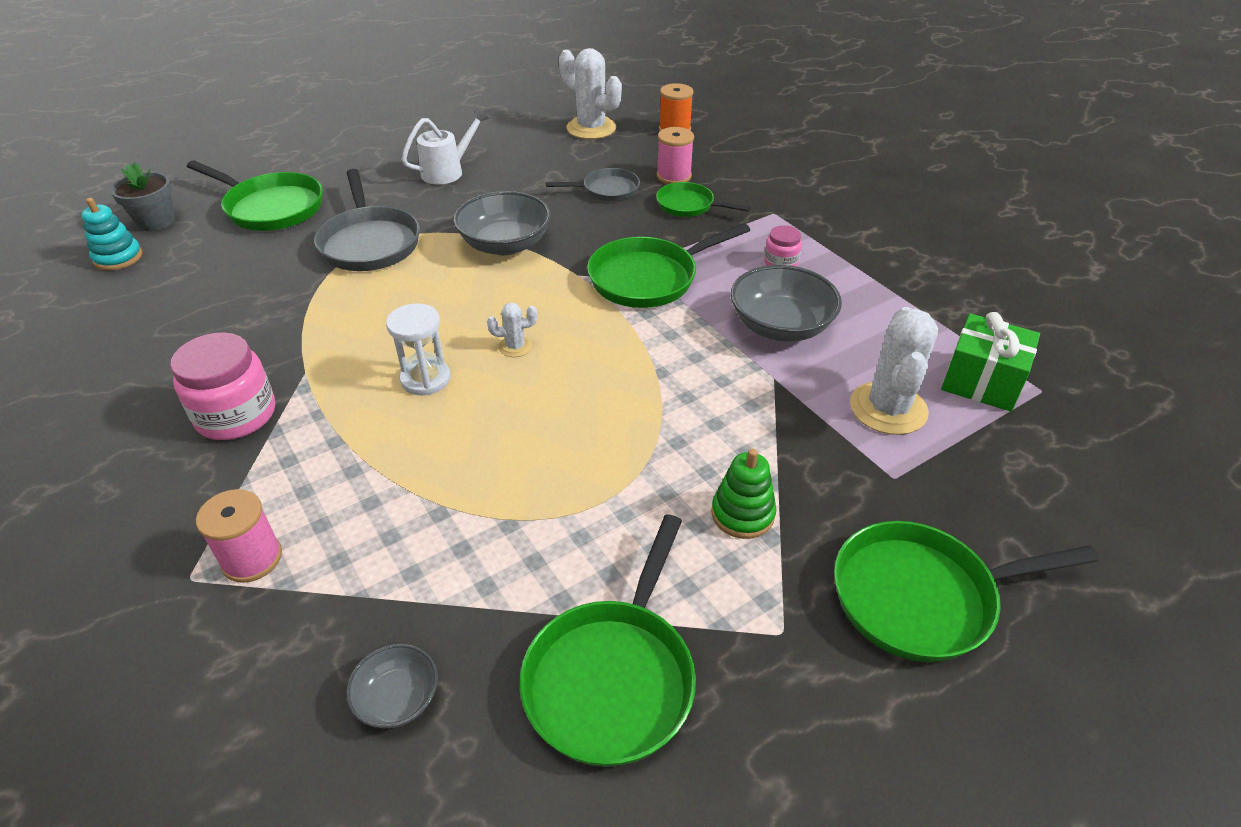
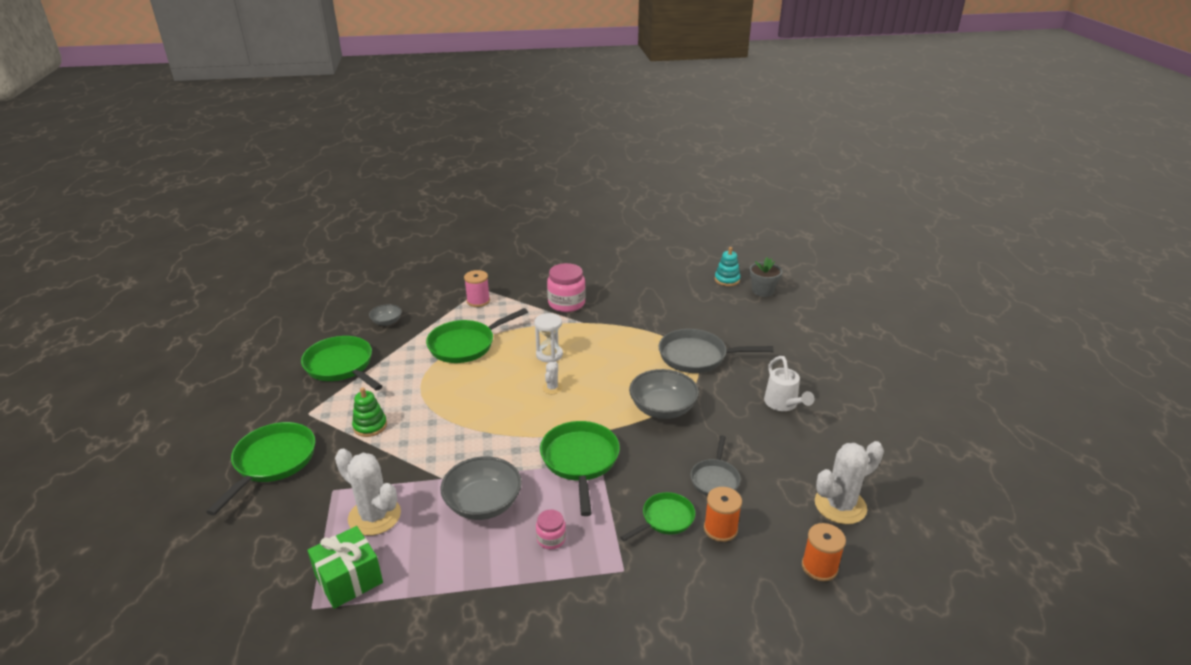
camera: 115 degrees right, 10 degrees down
(271, 208) = (761, 327): green pan -> green pan (465, 345)
(674, 176) = (720, 529): pink spool -> orange spool

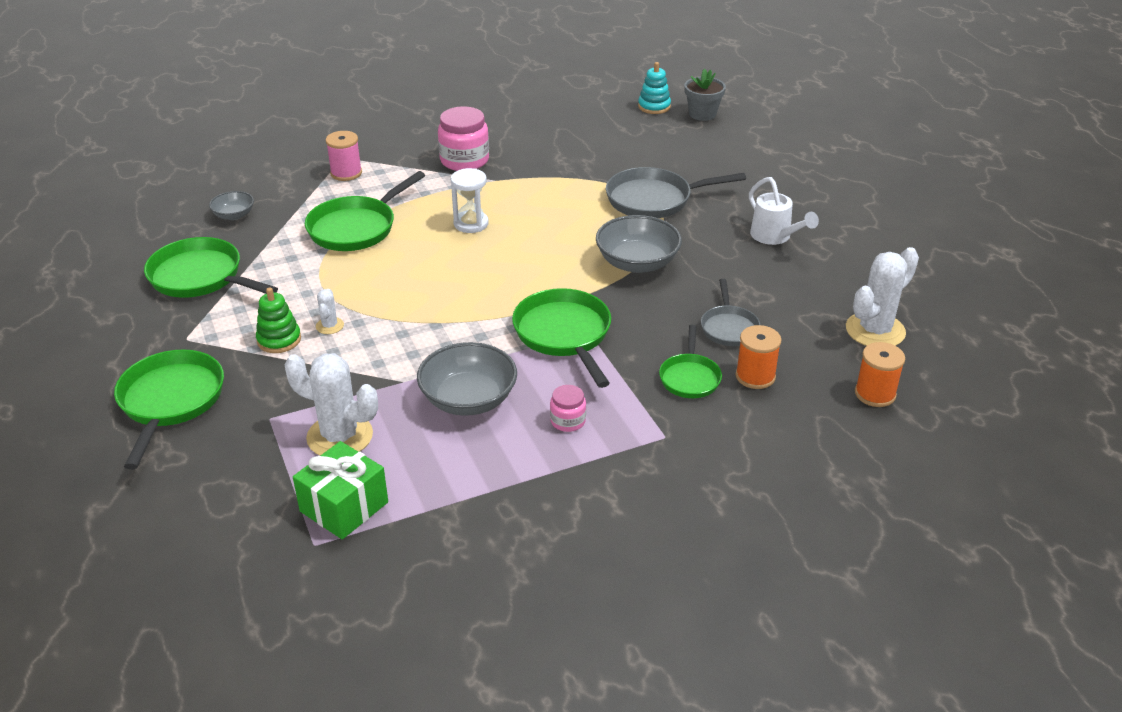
camera: 15 degrees left, 5 degrees up
(552, 388) = (493, 261): white cactus -> white cactus (329, 326)
(665, 519) = (690, 377): green pan -> green pan turned 150 degrees clockwise

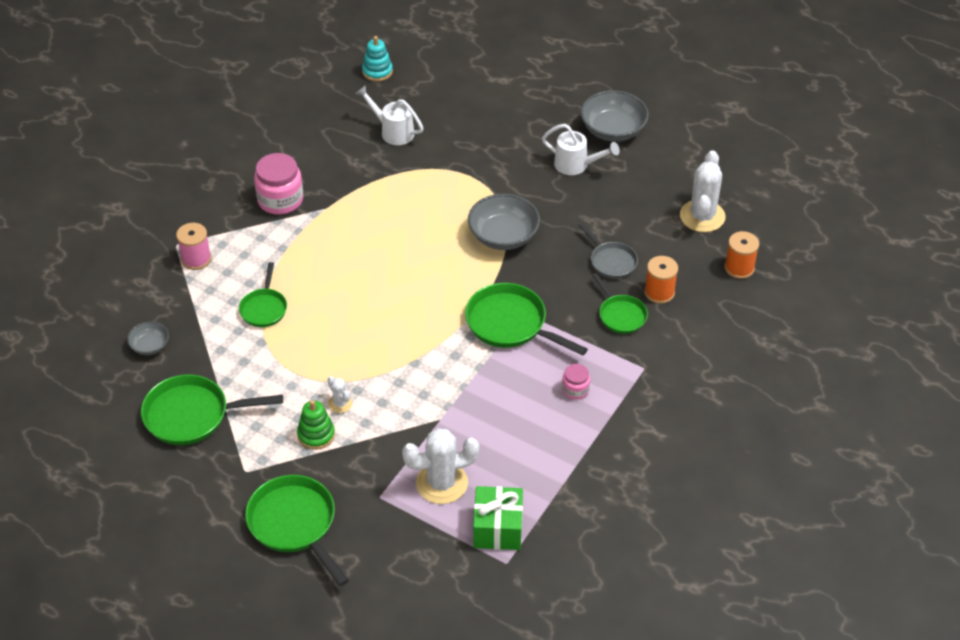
camera: 35 degrees left, 10 degrees up
(356, 228) = (264, 308): green pan -> green pan, size x0.60
(468, 399) = (497, 409): grey bowl -> grey bowl (613, 130)
(471, 224) = (349, 260): white hourglass -> none
(620, 150) = (393, 131): none -> white watering can
(654, 199) = (463, 170): grey pan -> none
(702, 114) = (422, 63): grey flower pot -> none

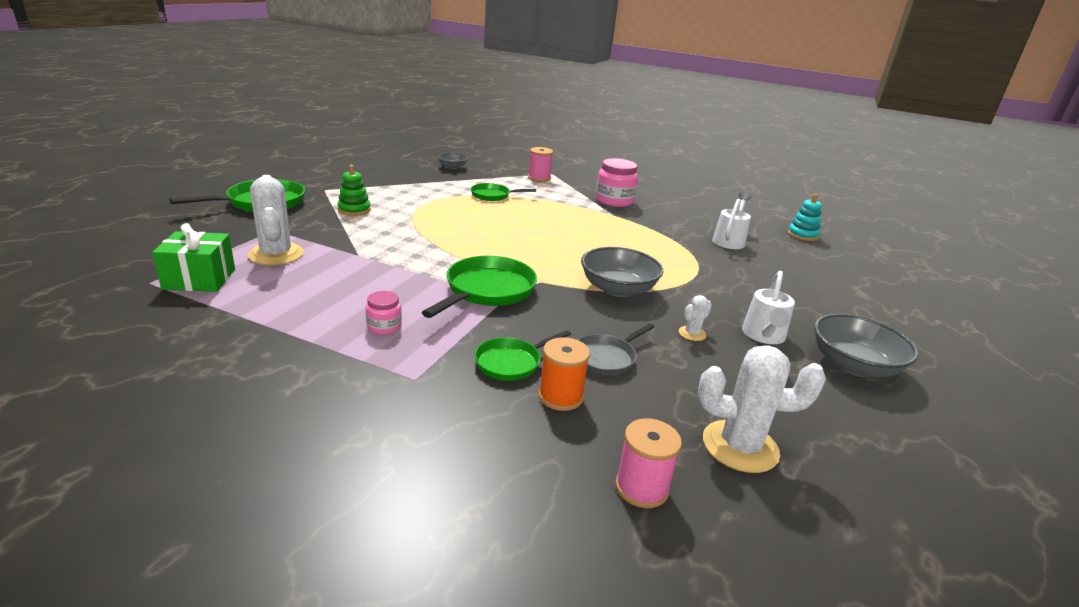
camera: 80 degrees right, 20 degrees down
(192, 415) = (385, 176): green pan -> none
(340, 404) = (387, 218): white cactus -> white cactus (692, 333)
(739, 268) = (641, 488): orange spool -> pink spool

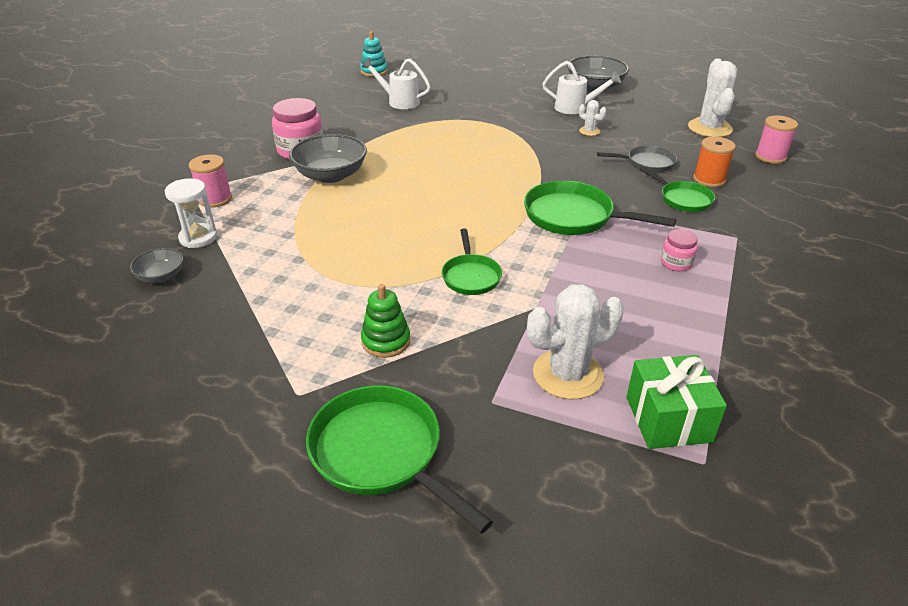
camera: 90 degrees left, 10 degrees up
(491, 174) = (198, 238): none -> white hourglass
(493, 195) = (297, 230): green pan -> green pan (471, 276)
(606, 358) = (647, 163): grey pan -> grey pan turned 45 degrees counterclockwise
(618, 289) = (533, 155): grey bowl -> grey bowl (331, 175)

